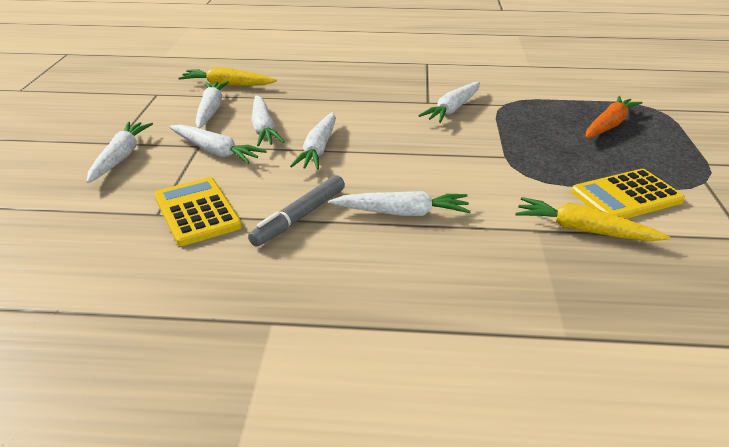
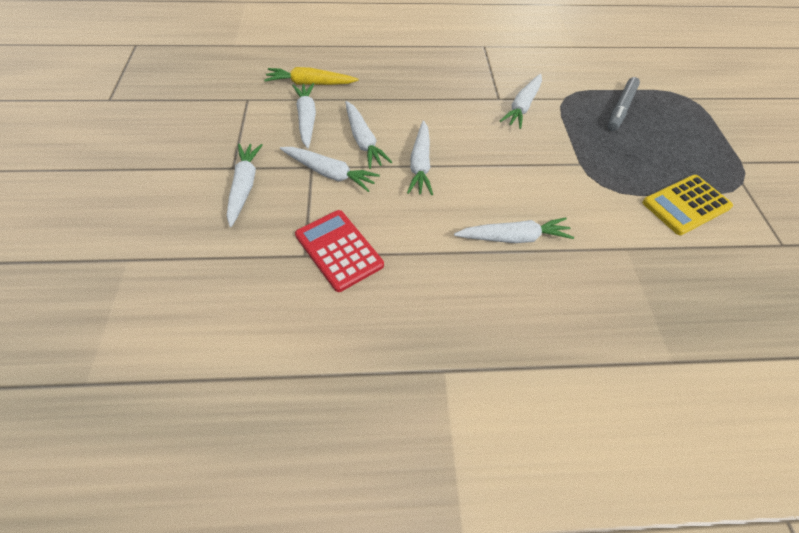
camera: 10 degrees left, 20 degrees up
(197, 212) = (339, 250): yellow calculator -> red calculator
(299, 217) = (429, 249): grey marker -> grey marker (621, 108)
(583, 230) = (661, 246): yellow carrot -> none
(609, 125) = (656, 120): orange carrot -> none

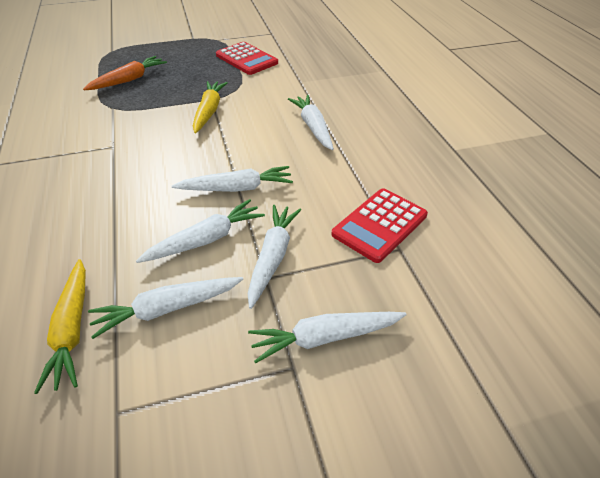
camera: 100 degrees left, 10 degrees down
(522, 106) = (128, 131): white carrot -> none
(553, 159) = (209, 111): none -> yellow carrot
(621, 108) = (129, 80): grey marker -> orange carrot
(686, 205) = (246, 59): yellow calculator -> red calculator

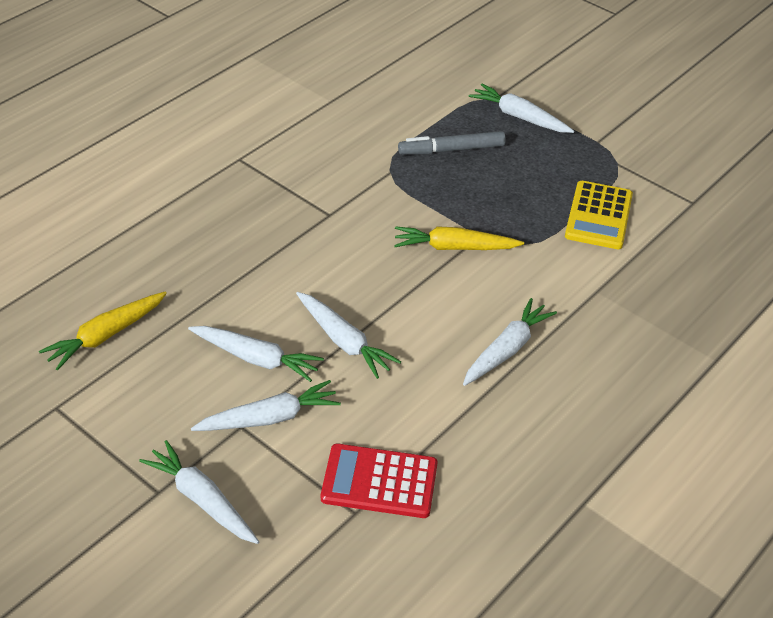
camera: 55 degrees right, 0 degrees up
(129, 80) = (451, 150): orange carrot -> grey marker
(167, 309) = (162, 379): white carrot -> white carrot (519, 117)
(209, 111) = (454, 247): yellow carrot -> yellow carrot turned 150 degrees counterclockwise
(246, 59) = (598, 216): red calculator -> yellow calculator

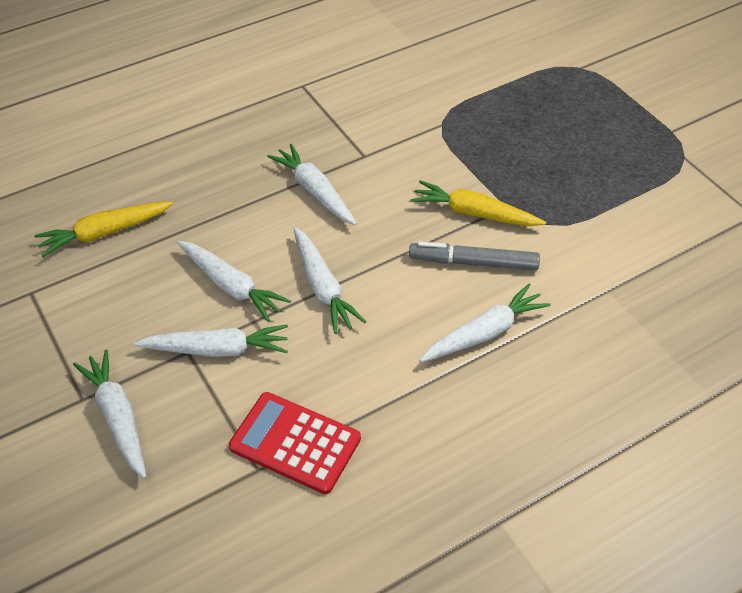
camera: 20 degrees right, 5 degrees up
(451, 150) = (513, 112): grey marker -> grey marker (473, 262)
(519, 117) = (598, 91): white carrot -> white carrot (314, 191)
(598, 216) = (641, 210): yellow calculator -> none

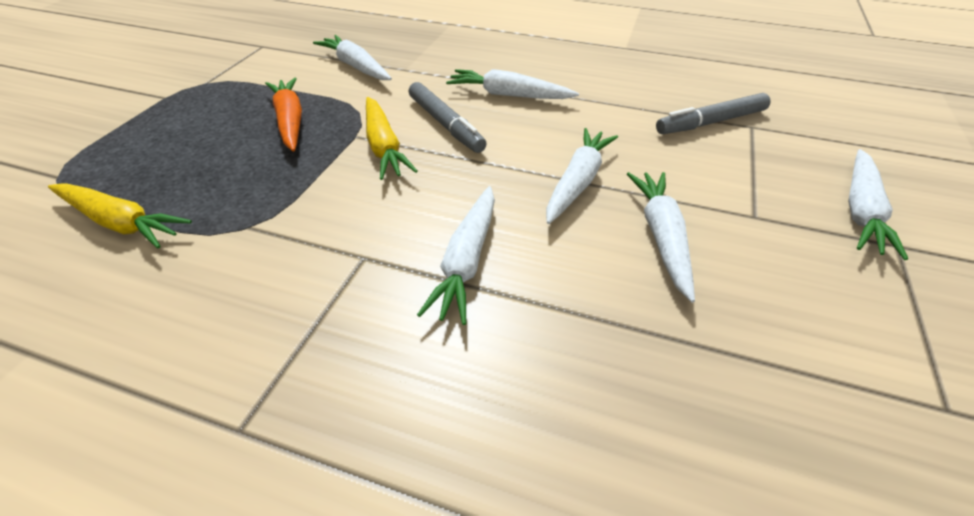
camera: 130 degrees left, 5 degrees down
(104, 233) = (782, 419): yellow carrot -> yellow carrot (120, 223)
(217, 349) = (723, 200): white carrot -> white carrot (356, 66)
(295, 443) = (711, 122): red calculator -> grey marker
(564, 181) = (290, 121): none -> orange carrot

